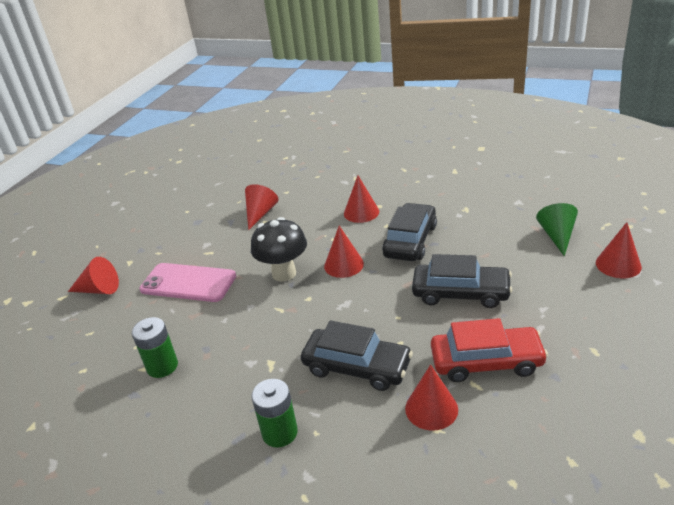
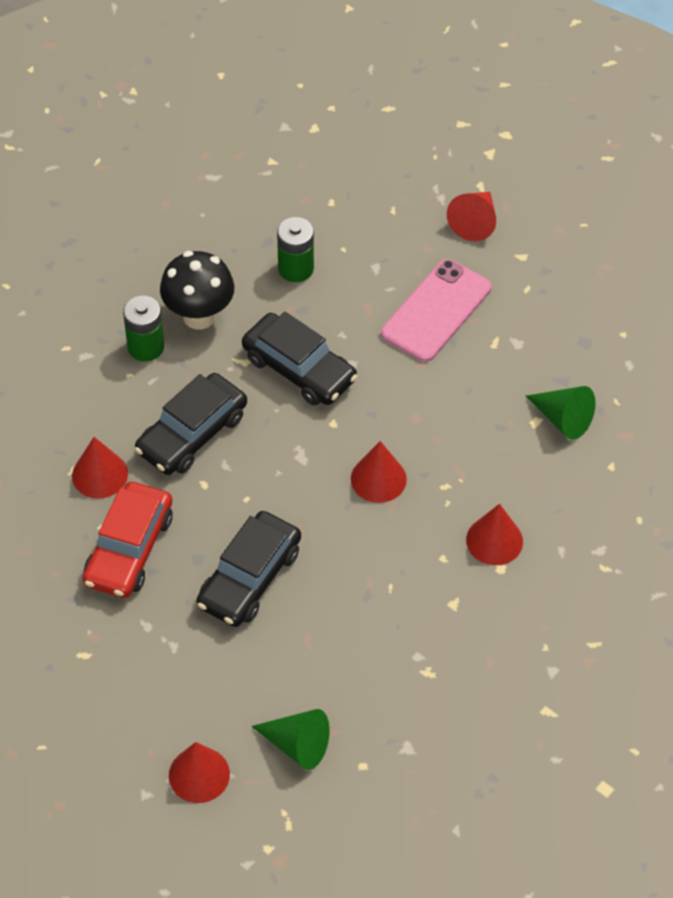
camera: 105 degrees right, 20 degrees up
(260, 214) = (563, 419): red cone -> green cone
(284, 273) = (397, 411): black mushroom -> black mushroom (199, 316)
(410, 241) = (388, 571): black car -> black car (299, 369)

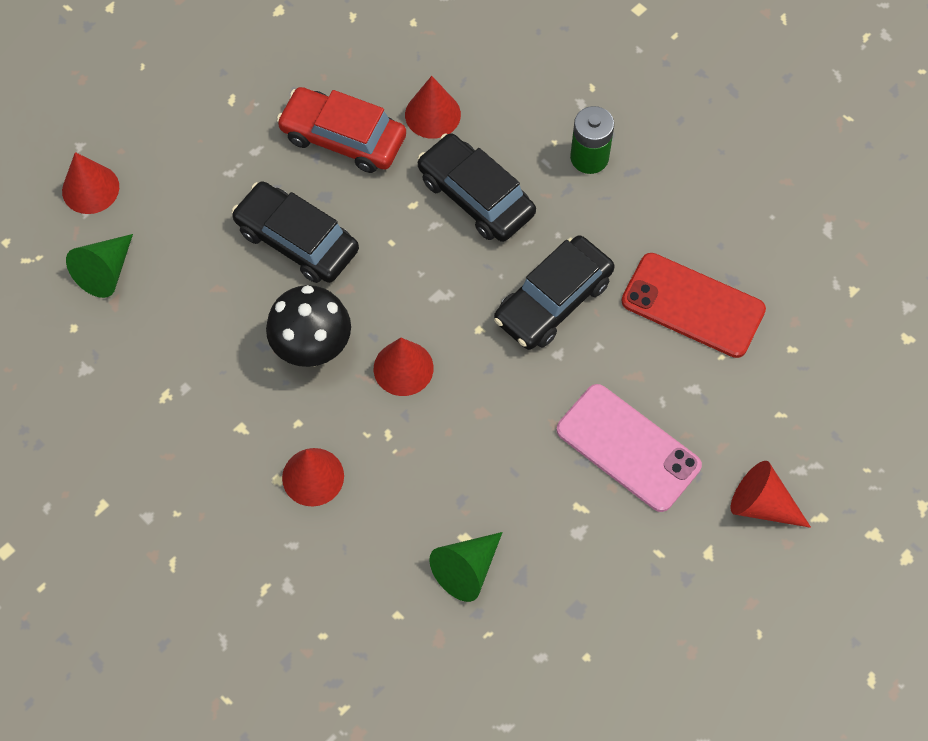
camera: 95 degrees right, 10 degrees up
(199, 316) = (628, 208): black mushroom -> black mushroom (313, 349)
(296, 268) = (693, 305): green battery -> red phone

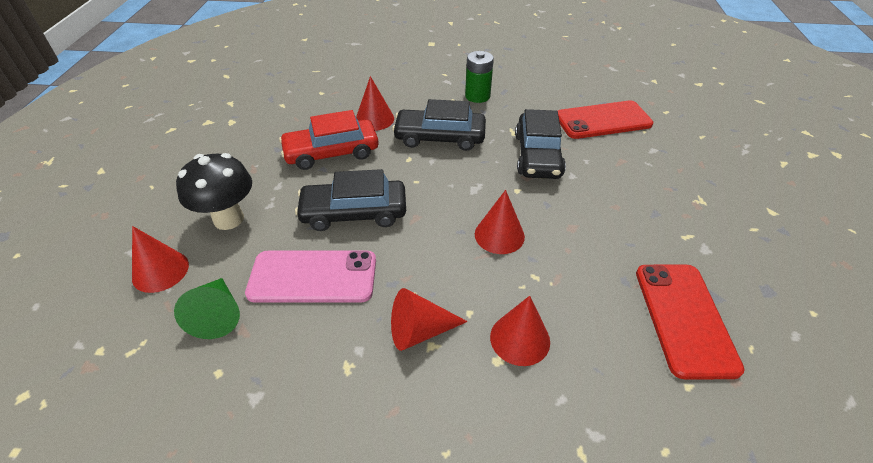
camera: 40 degrees left, 20 degrees down
(313, 349) = (430, 262): black mushroom -> black mushroom (228, 219)
(466, 569) = (684, 318): green cone -> red phone
(628, 448) = (665, 192): pink phone -> pink phone (313, 277)
(762, 504) = (756, 174): red cone -> red cone (420, 331)

